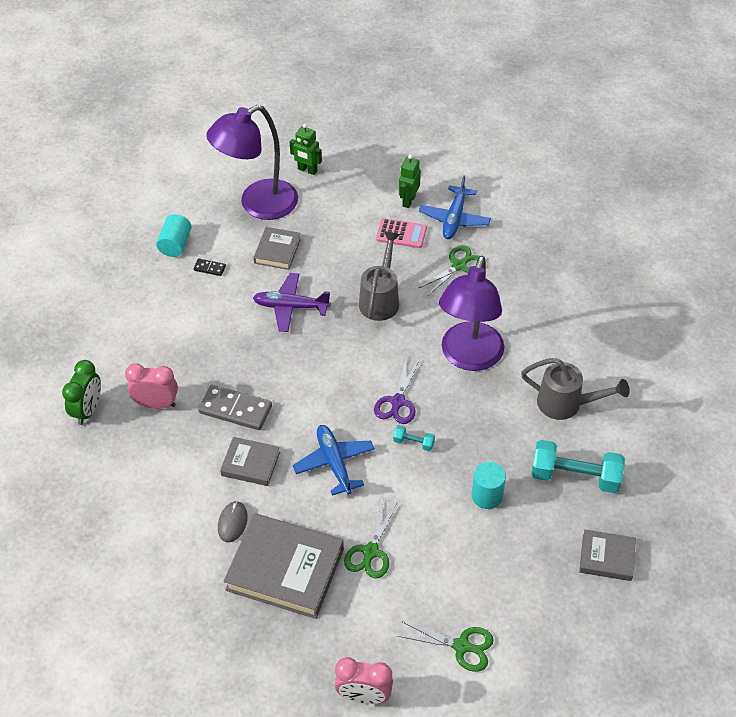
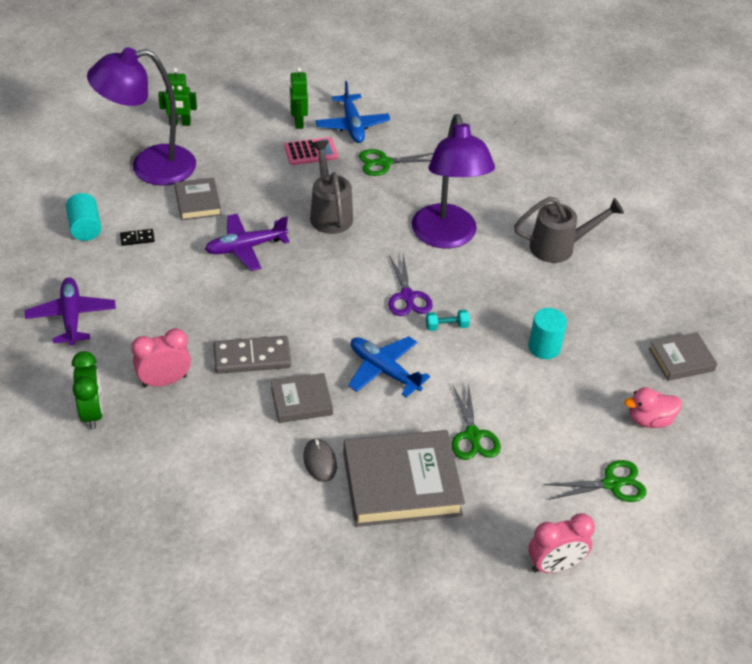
camera: 30 degrees left, 5 degrees down
(120, 320) = (71, 316): none -> purple plane
(258, 205) = (150, 167): purple lamp -> purple lamp turned 45 degrees clockwise
(459, 265) = (384, 163): green scissors -> green scissors turned 120 degrees counterclockwise
(536, 602) = (649, 420): none -> pink duck
(575, 476) = (608, 303): turquoise dumbbell -> none

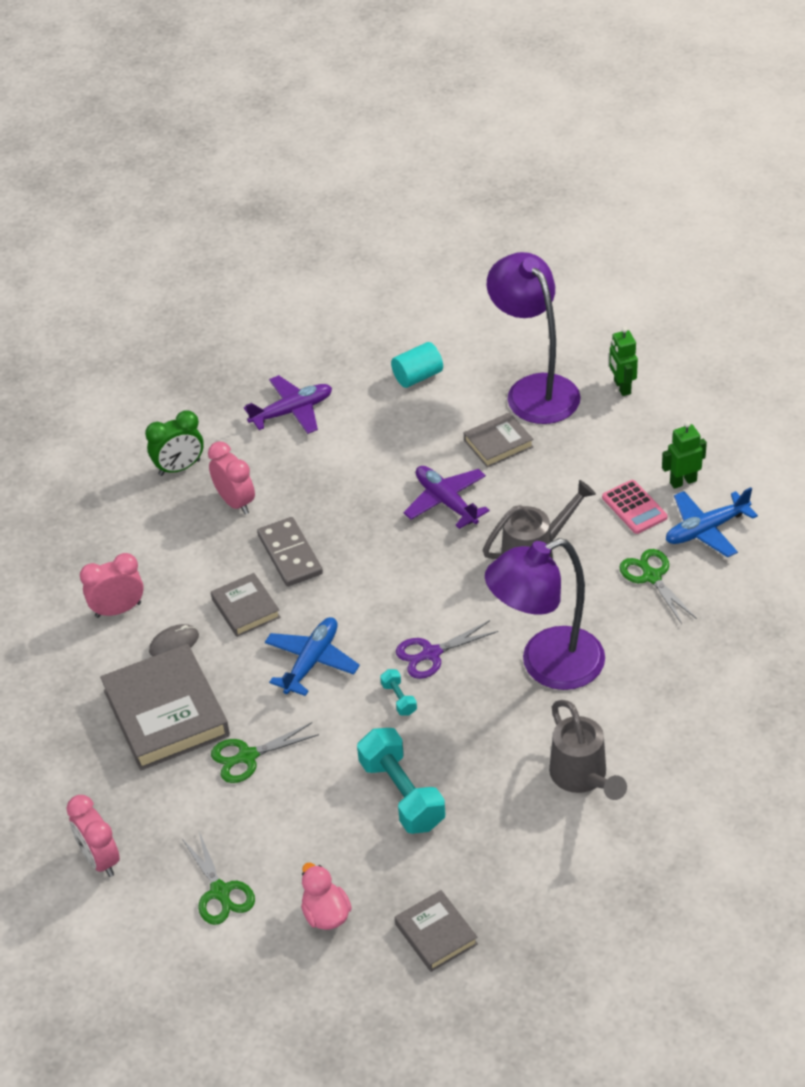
camera: 80 degrees right, 0 degrees up
(137, 238) = (420, 418): black domino -> none
(256, 497) = (118, 610): none -> pink clock
(544, 347) = (402, 794): turquoise cylinder -> turquoise dumbbell

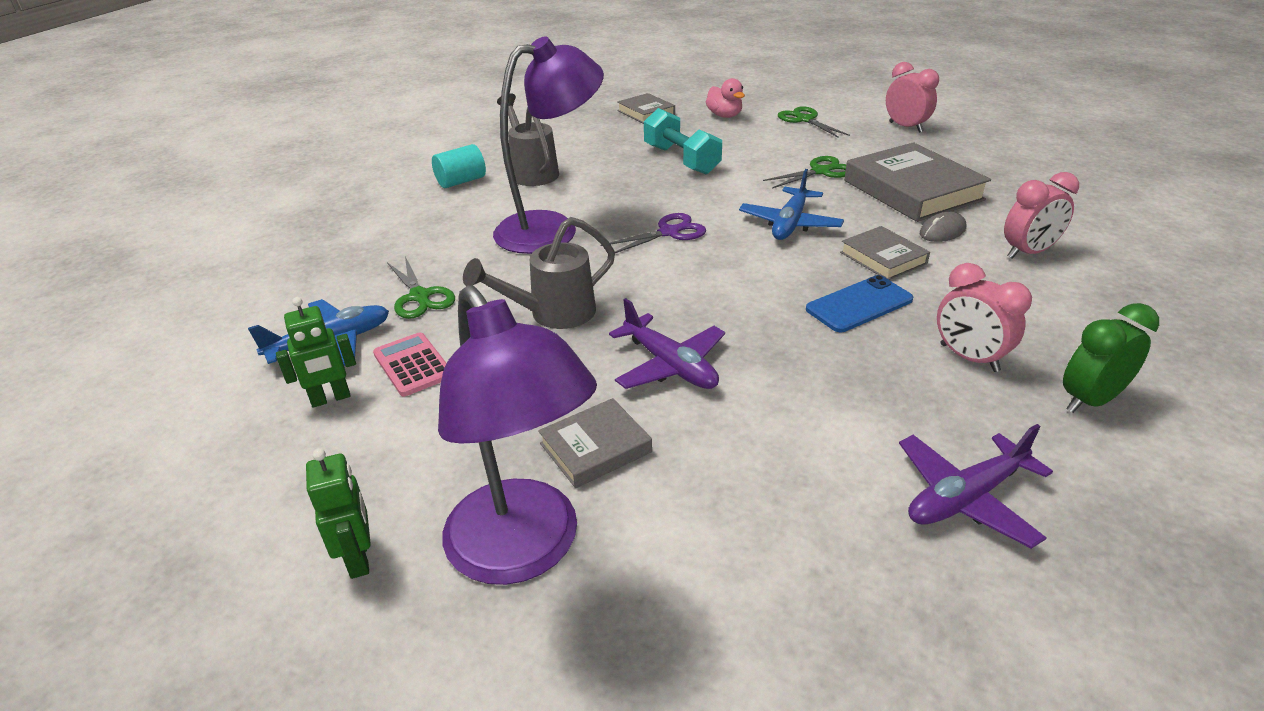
camera: 175 degrees right, 10 degrees down
(290, 554) = (859, 304): grey domino -> blue phone
(399, 699) = (695, 205): turquoise dumbbell -> none
(417, 376) = (753, 578): turquoise cylinder -> turquoise cylinder (461, 181)

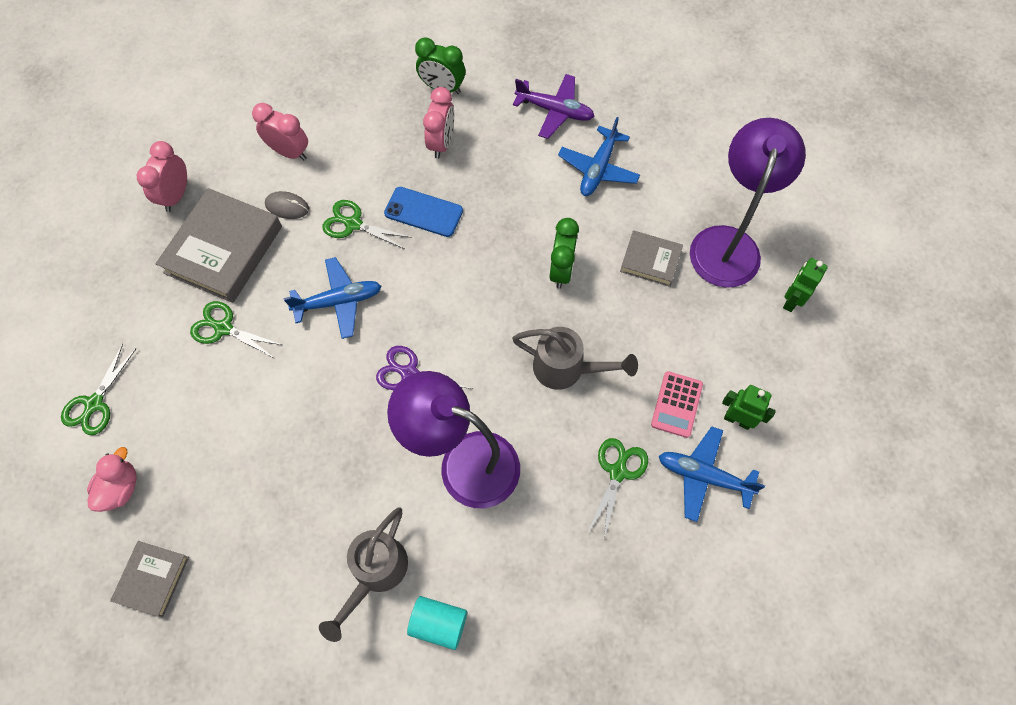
camera: 130 degrees left, 30 degrees up
(670, 365) = (561, 270): purple plane -> green clock
(681, 160) = (264, 455): turquoise dumbbell -> none
(801, 483) = (598, 169): none -> blue plane
(883, 258) = (353, 224): grey book -> green scissors
(905, 127) = (72, 309): pink clock -> pink clock (176, 195)

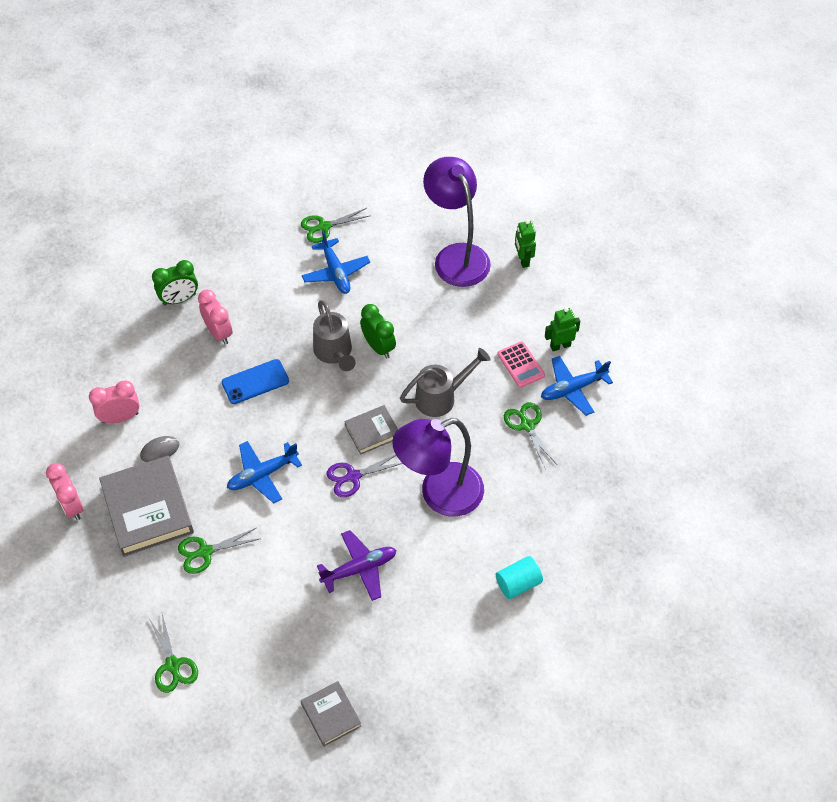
camera: 45 degrees left, 10 degrees down
(120, 488) = (250, 691): pink duck -> none
(339, 301) = (262, 475): blue plane -> blue plane turned 150 degrees counterclockwise
(353, 224) = (217, 425): green scissors -> green scissors (324, 227)
(375, 573) = (455, 592): grey watering can -> grey watering can (334, 353)
(555, 111) = (270, 258): purple plane -> purple plane (359, 569)
(650, 261) = (423, 300): grey book -> grey book (372, 432)

